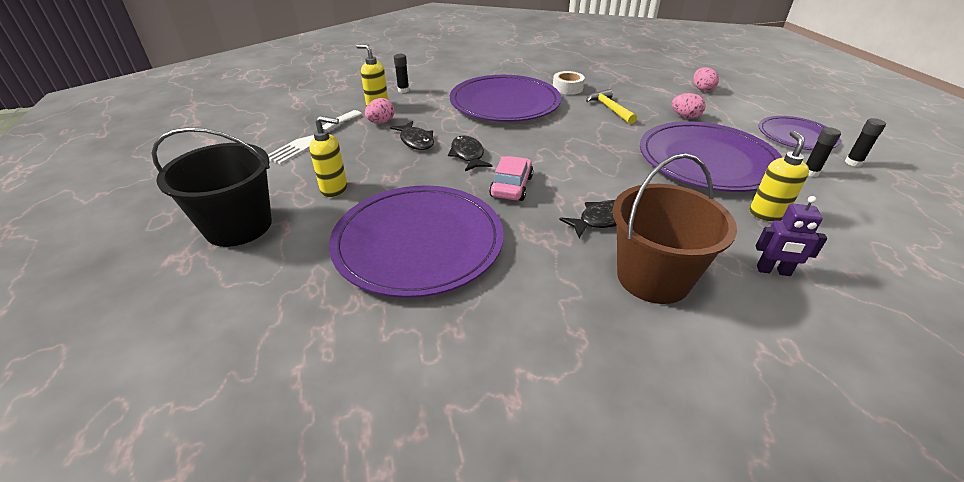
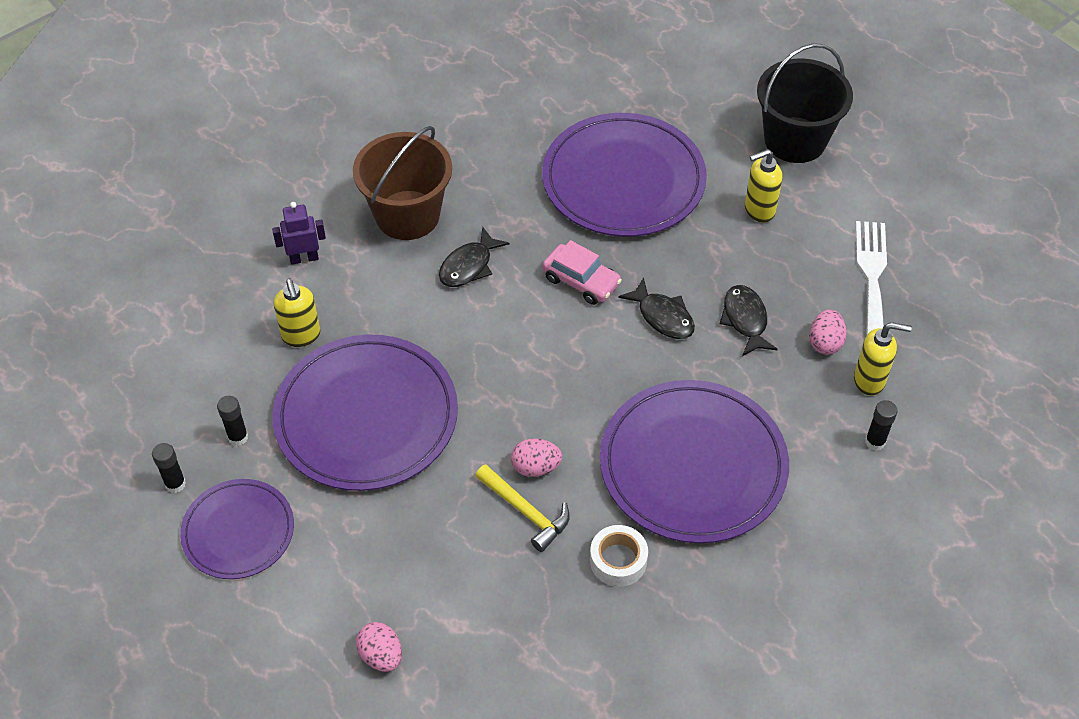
camera: 155 degrees right, 15 degrees up
(416, 141) = (745, 320): black fish -> black fish turned 45 degrees clockwise
(511, 186) = (581, 281): pink car -> pink car turned 45 degrees counterclockwise
(685, 116) = (403, 531): pink egg -> pink egg (535, 467)

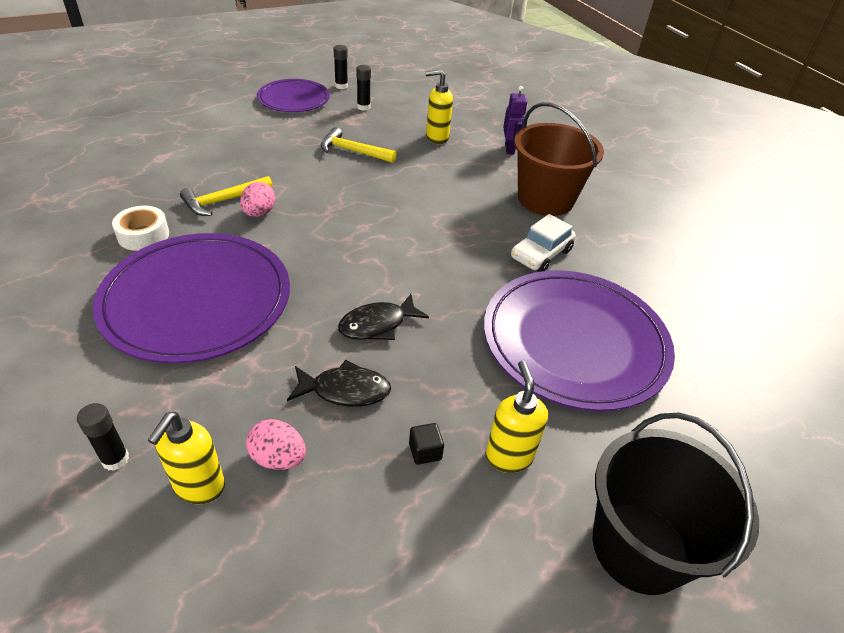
camera: 100 degrees right, 10 degrees down
(366, 416) = (353, 151): purple plate -> yellow hammer
(381, 655) = (166, 129): pink egg -> none
(469, 266) = (480, 219): black fish -> none
(510, 211) = (541, 254): none -> white car
(581, 281) = (443, 280): pink car -> none
(777, 258) = (425, 451): none -> black cube
(872, 277) = (357, 556): white fork -> none

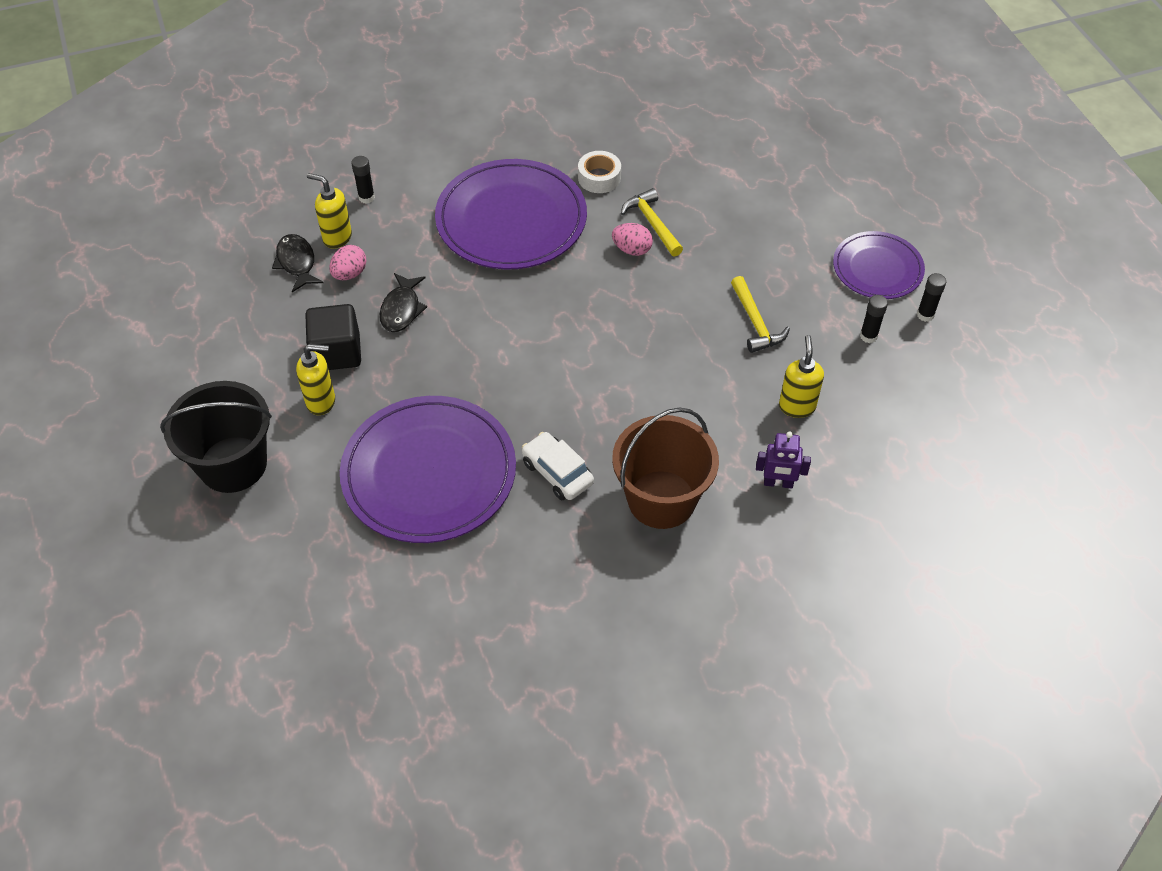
camera: 100 degrees right, 10 degrees up
(353, 151) = (755, 323): yellow hammer -> yellow hammer turned 135 degrees clockwise
(377, 324) = (469, 332): black fish -> black fish (297, 263)
(425, 451) = (337, 352): black cube -> black cube, size x2.28

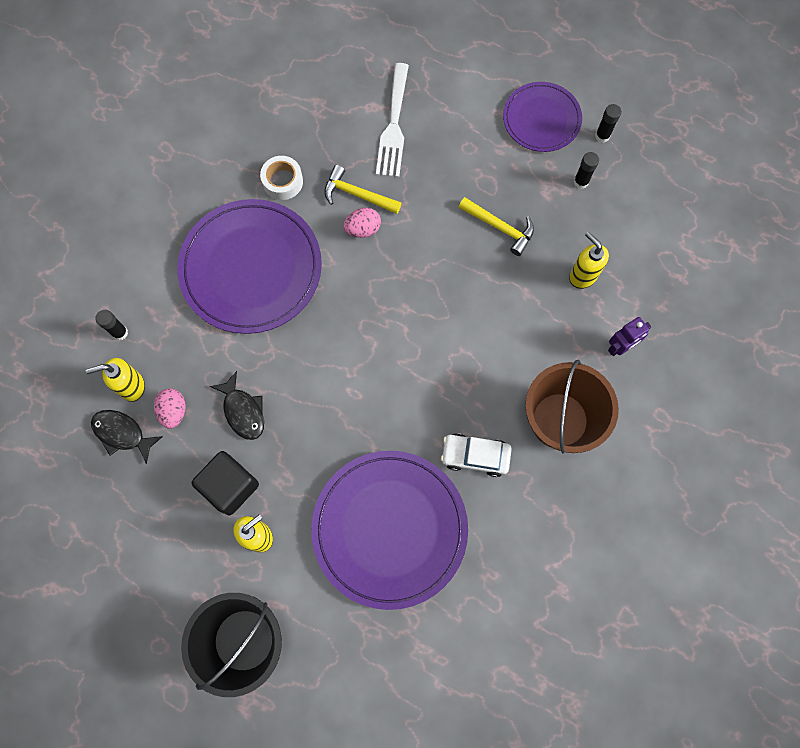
camera: 40 degrees left, 20 degrees up
(734, 195) = (394, 126): none -> white fork

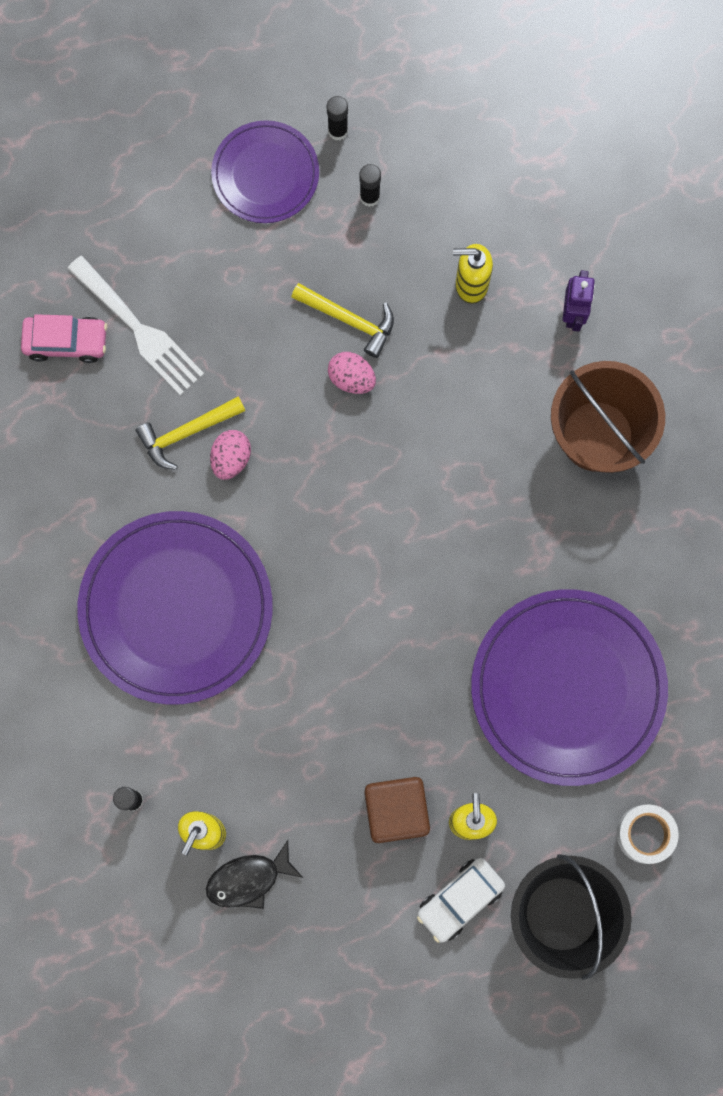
camera: 50 degrees left, 5 degrees up
(173, 411) = (268, 808): pink egg -> pink egg (351, 378)
(230, 486) = (396, 811): black cube -> brown cube
(243, 411) = (327, 738): black fish -> none
(282, 181) = (103, 497): white tape -> white tape (645, 834)
(354, 95) = (66, 341): none -> pink car
(475, 456) = (564, 546): white car -> white car (460, 899)
(500, 227) = (349, 320): yellow hammer -> yellow hammer turned 45 degrees clockwise

